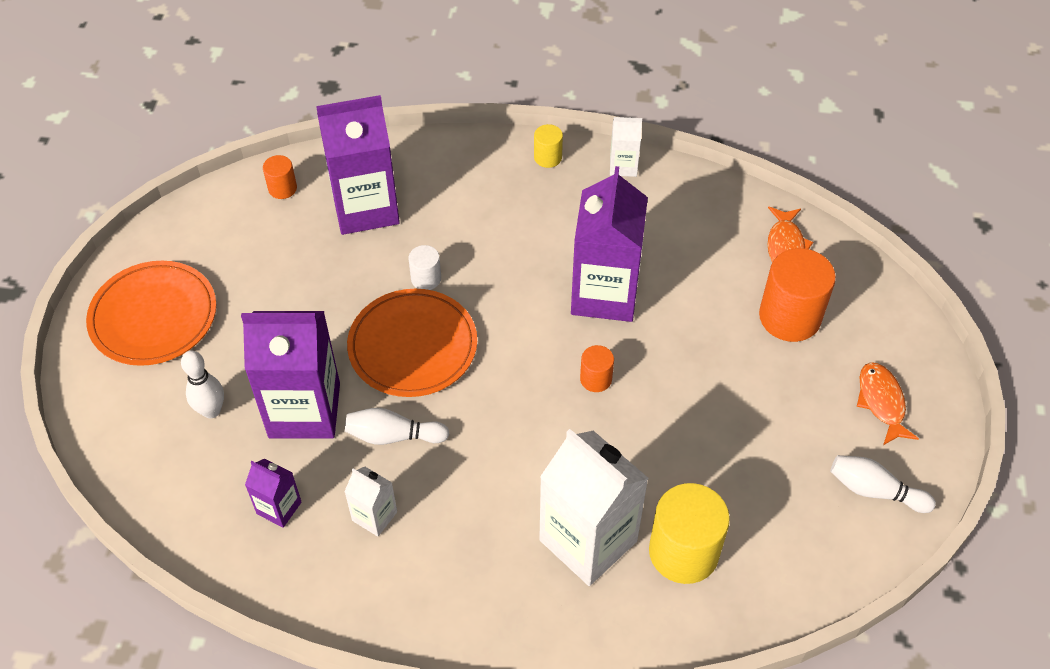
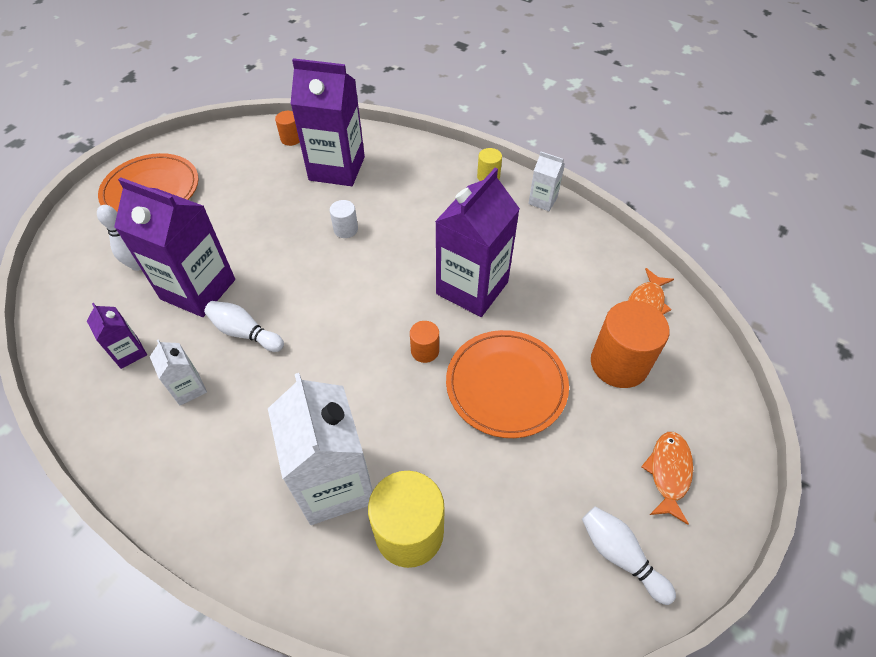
camera: 25 degrees right, 0 degrees up
(413, 346) = (304, 273): orange plate -> orange plate (506, 385)

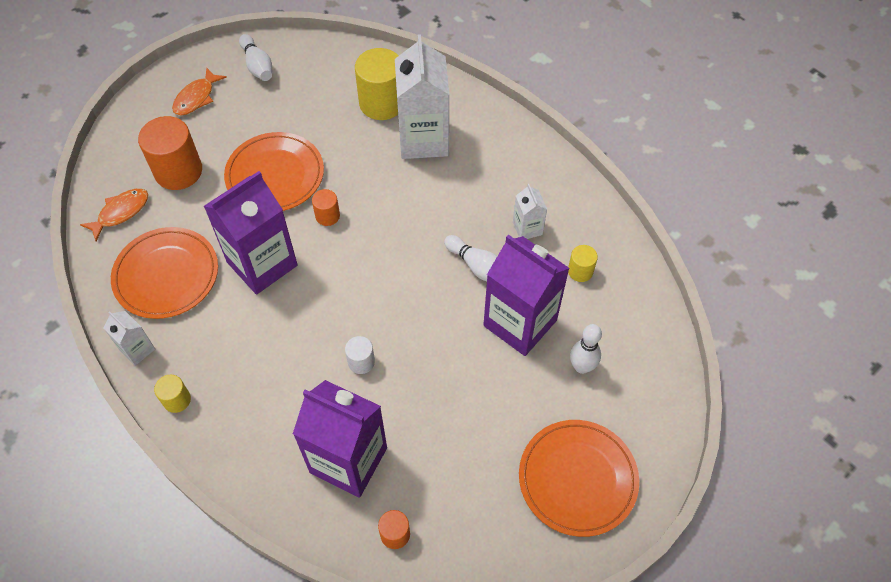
camera: 165 degrees left, 5 degrees up
(129, 353) = (580, 271): purple carton -> yellow cylinder
(558, 259) = (166, 275): none -> orange plate

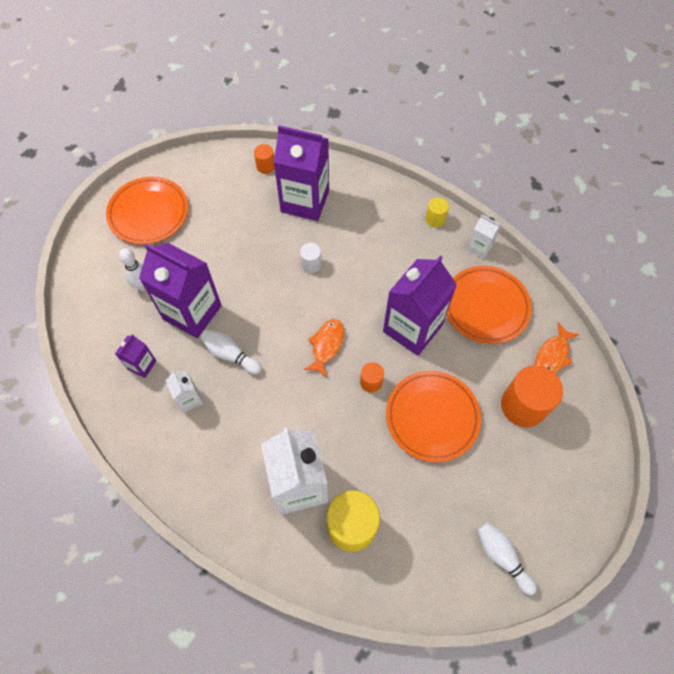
camera: 170 degrees right, 5 degrees up
(196, 98) = (547, 498): orange fish -> orange fish (326, 345)
(580, 271) = (142, 365): yellow cylinder -> purple carton

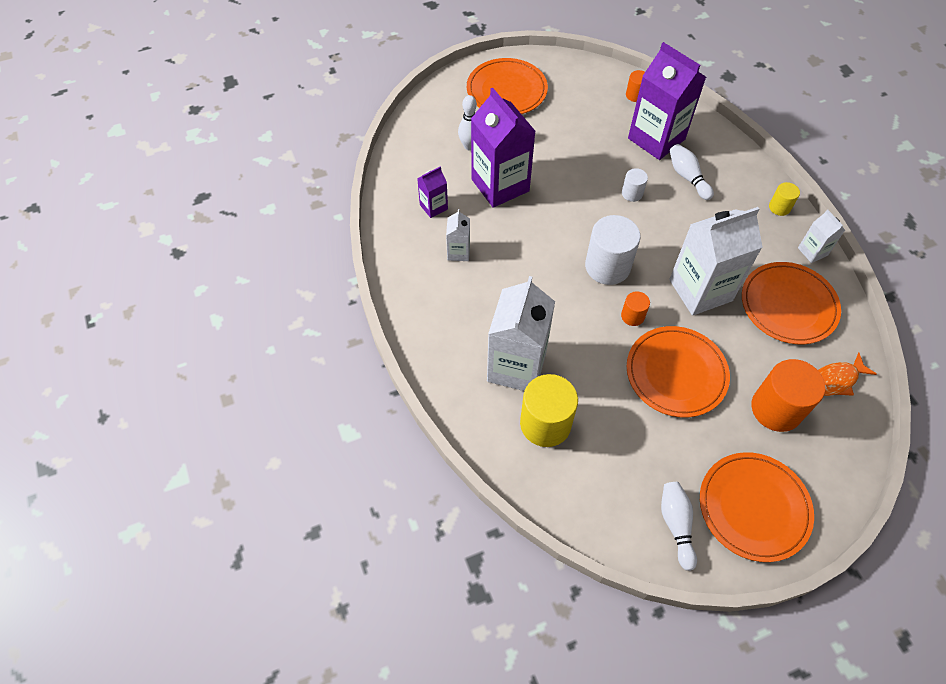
camera: 30 degrees right, 5 degrees down
(230, 355) = (515, 234): white bowling pin -> white bowling pin (687, 177)
(326, 345) = (607, 266): orange fish -> white cylinder
(412, 328) = (700, 290): purple carton -> white carton
(550, 504) = (753, 507): none -> orange plate

